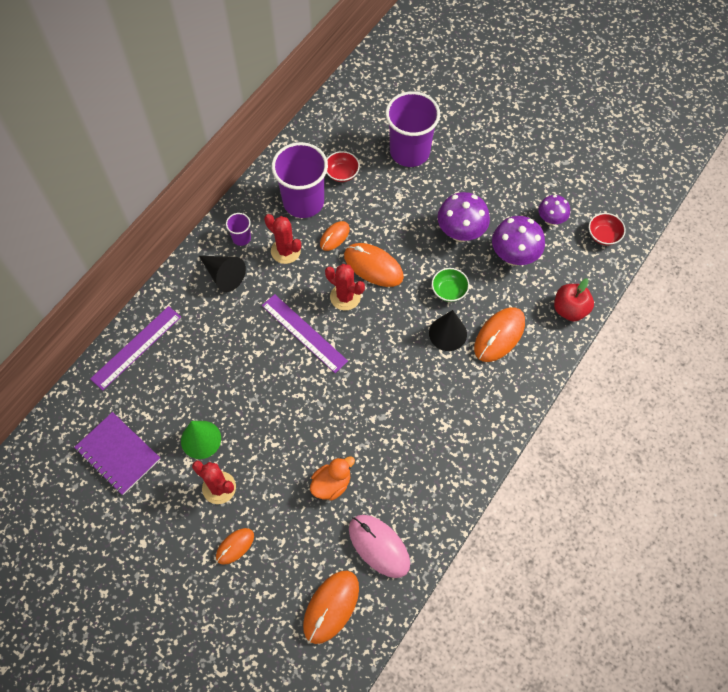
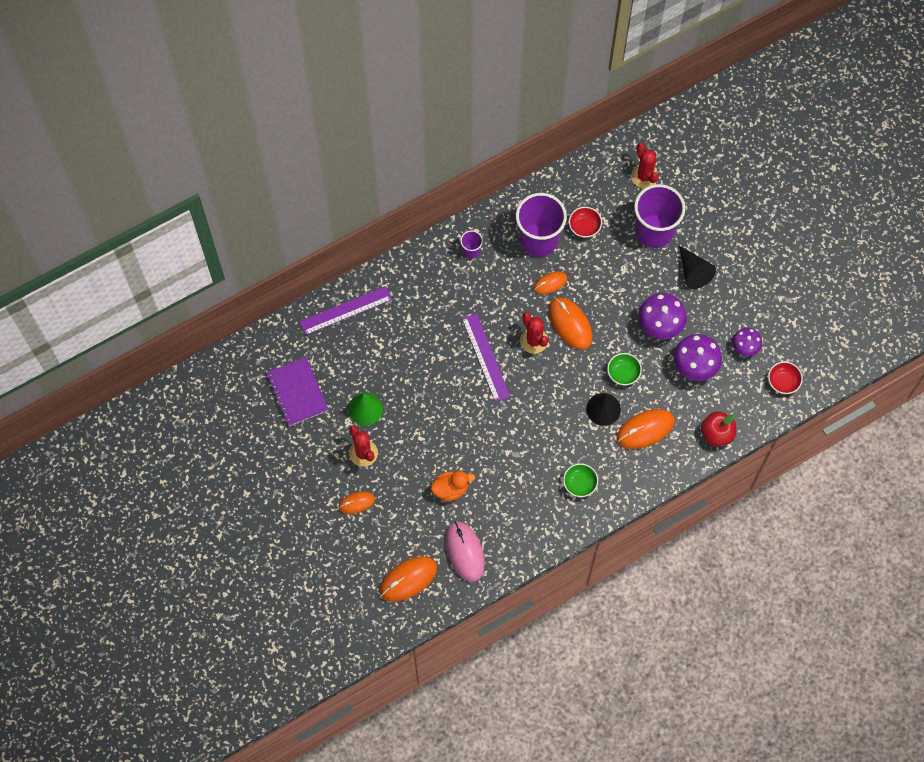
camera: 25 degrees right, 5 degrees up
(224, 275) = (442, 278): black cone -> black cone (693, 272)
(285, 251) = (503, 278): red cactus -> red cactus (644, 176)
(463, 418) = (580, 484): none -> green bowl

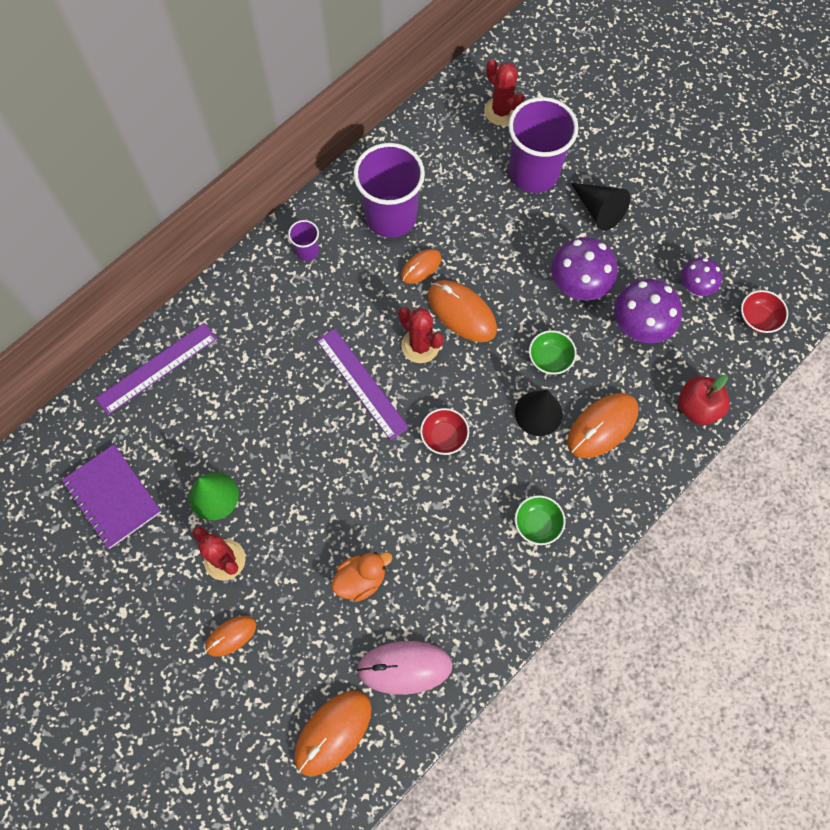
camera: 15 degrees left, 0 degrees up
(465, 552) = (404, 667): pink mouse -> pink mouse turned 60 degrees counterclockwise
(584, 227) = (444, 188): red bowl -> red bowl (444, 437)

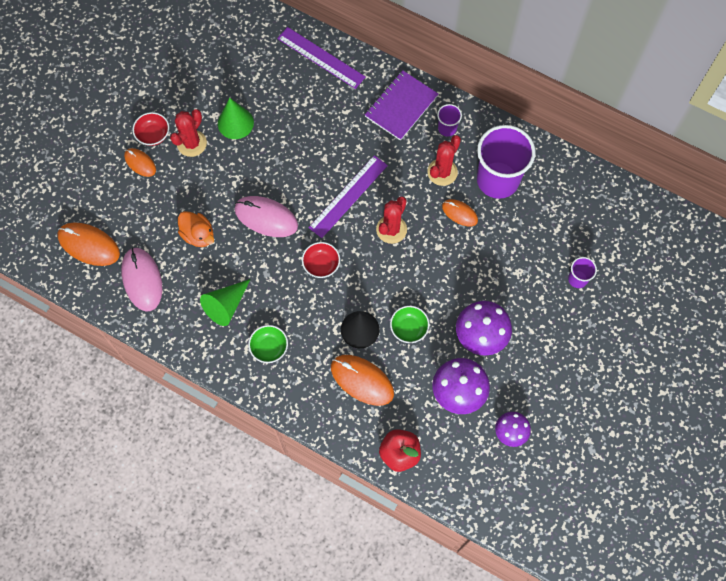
camera: 75 degrees right, 0 degrees up
(113, 497) = (219, 61): purple notebook -> purple notebook (401, 106)
(361, 488) = (266, 217): none -> pink mouse
(462, 312) = (429, 253): orange mouse -> none
(469, 565) = (226, 306): none -> green cone
(501, 111) = (629, 240): red cactus -> red cactus (442, 172)
(533, 172) = (577, 279): purple cup -> purple cup, size x0.45
(599, 210) = (559, 339): black cone -> none
(758, 318) = (497, 492): red bowl -> red bowl (153, 135)

